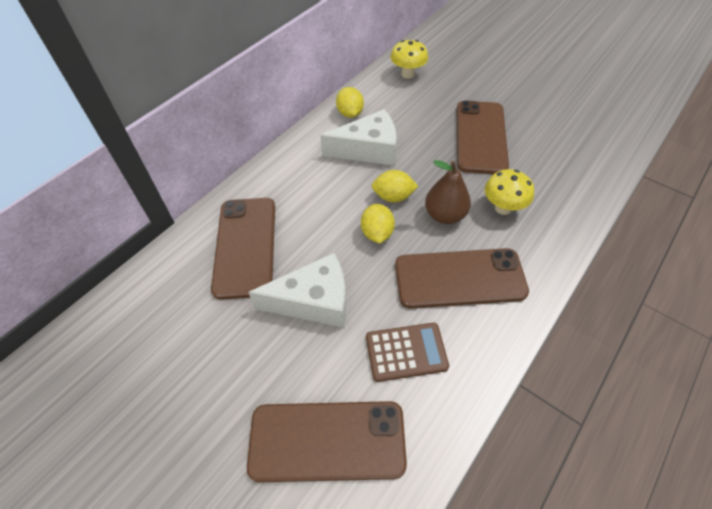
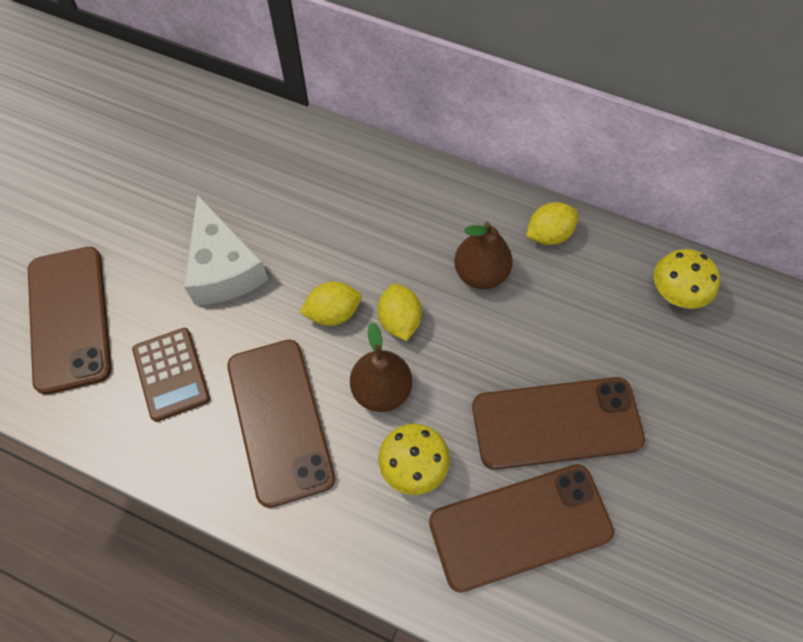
camera: 75 degrees right, 10 degrees up
(245, 246) = (286, 182): brown phone -> brown phone (520, 527)
(368, 149) = (480, 273): white cheese -> brown pear

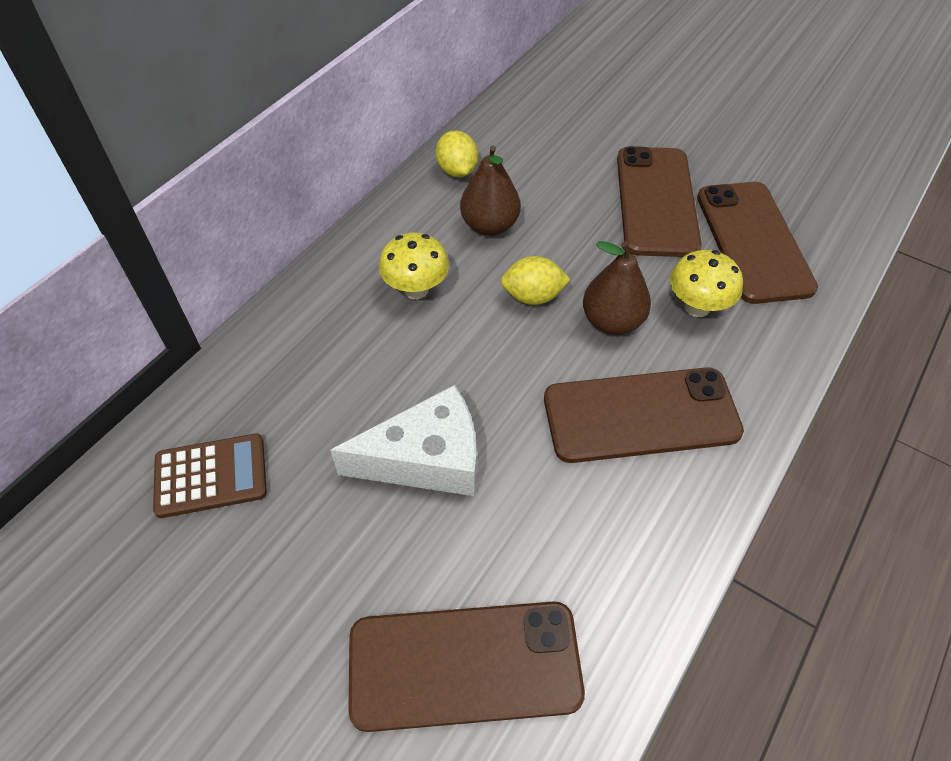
camera: 80 degrees left, 10 degrees down
(171, 374) = (570, 528): brown calculator -> brown calculator (211, 476)
(333, 313) = (513, 352): yellow lemon -> none
(674, 294) = (540, 107): yellow mushroom -> yellow mushroom (416, 289)

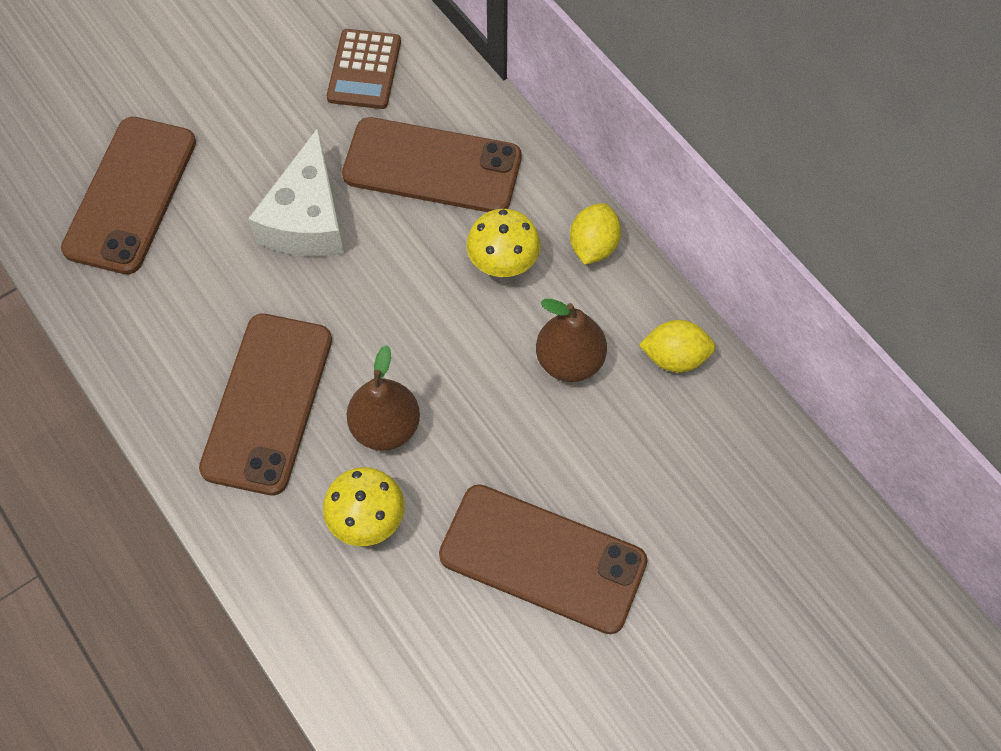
camera: 110 degrees right, 10 degrees up
(533, 296) = (450, 366): yellow lemon -> yellow lemon (593, 246)
(753, 241) = (434, 637): brown phone -> brown phone (432, 166)

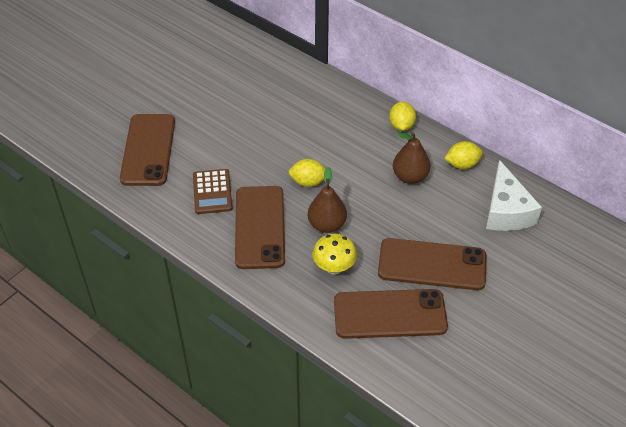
camera: 15 degrees left, 15 degrees down
(307, 218) = (248, 142): white cheese -> white cheese (506, 211)
(364, 70) = (252, 72): brown calculator -> brown calculator (212, 192)
(384, 329) = (308, 182): none -> yellow lemon
(432, 166) = (305, 107): brown phone -> brown phone (390, 314)
(503, 263) = (358, 142): yellow mushroom -> none

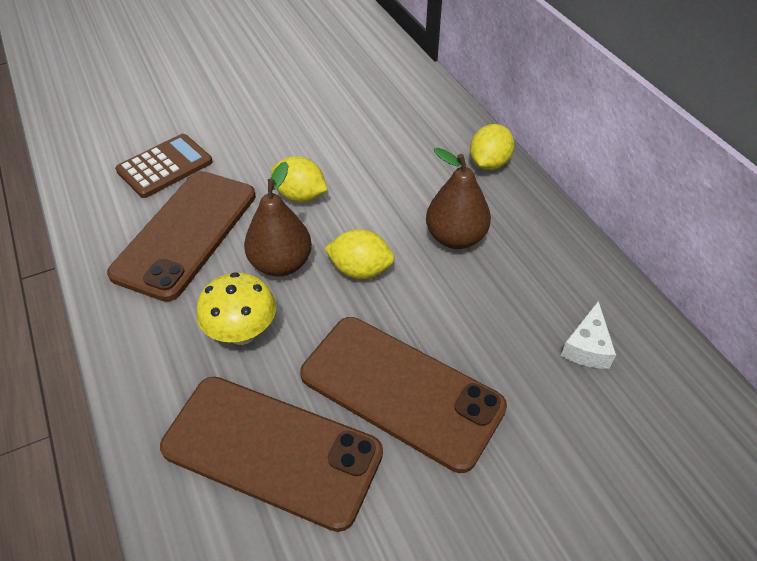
camera: 25 degrees right, 0 degrees up
(148, 150) = (134, 93): brown phone -> none
(212, 192) = (165, 166): brown calculator -> brown calculator turned 150 degrees counterclockwise
(462, 164) = (551, 247): yellow lemon -> yellow lemon (360, 270)
(506, 211) = (587, 347): white cheese -> white cheese, size x0.50

